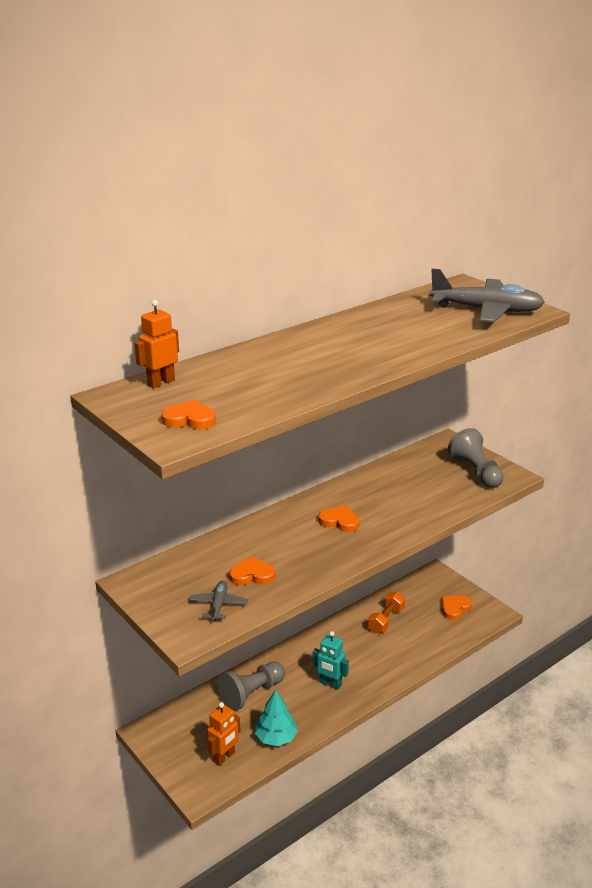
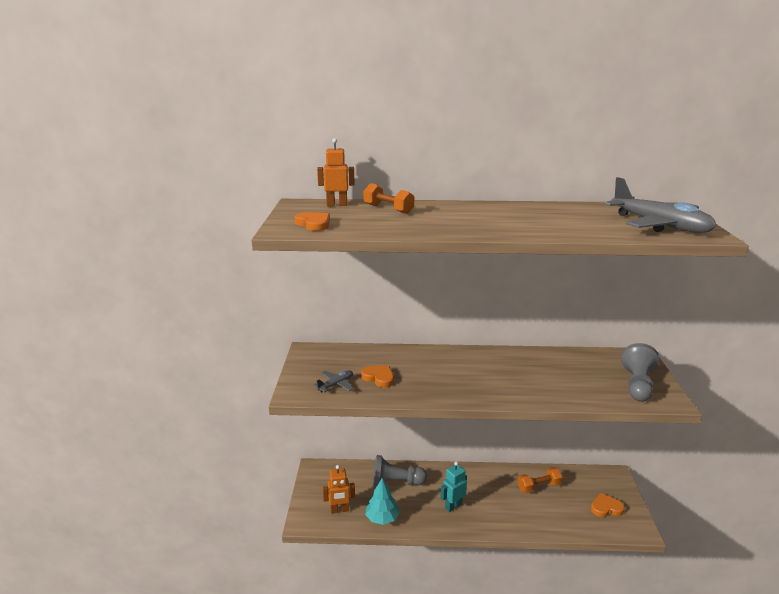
camera: 40 degrees right, 5 degrees down
(227, 370) = (388, 209): none -> orange dumbbell
(330, 684) = (453, 506): turquoise robot -> turquoise robot turned 75 degrees clockwise
(339, 521) = (480, 372): orange heart -> none

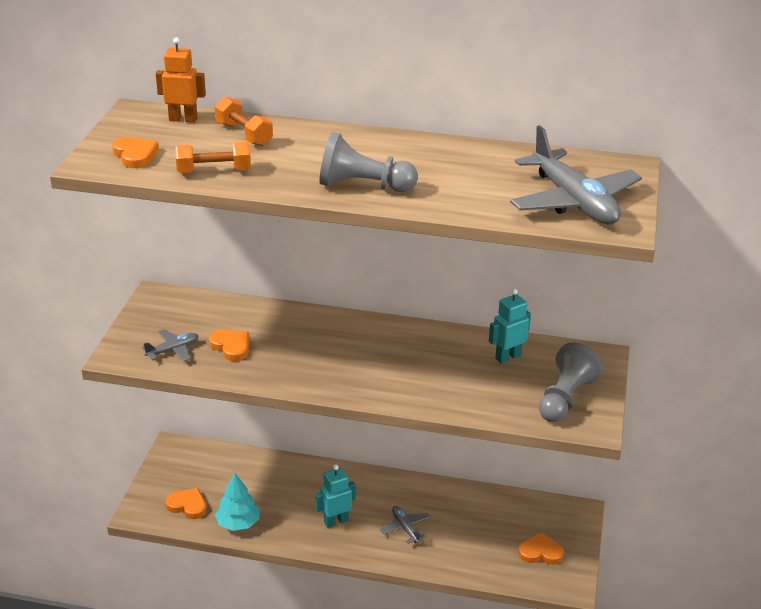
camera: 10 degrees right, 10 degrees up
(339, 510) = (187, 505): orange robot -> orange heart
(396, 482) = (273, 480): grey pawn -> grey pawn (363, 186)
(504, 504) = (405, 528): none -> grey plane
(539, 487) = (463, 513): orange dumbbell -> orange dumbbell (214, 171)
(579, 363) = (508, 357): none -> turquoise robot

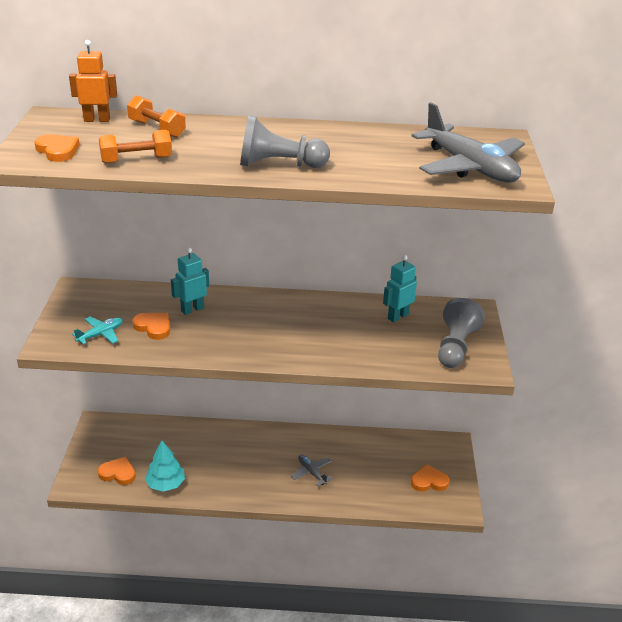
camera: 10 degrees left, 0 degrees up
(173, 350) = (100, 334): grey plane -> turquoise plane
(336, 521) = (251, 473): turquoise robot -> turquoise robot (192, 309)

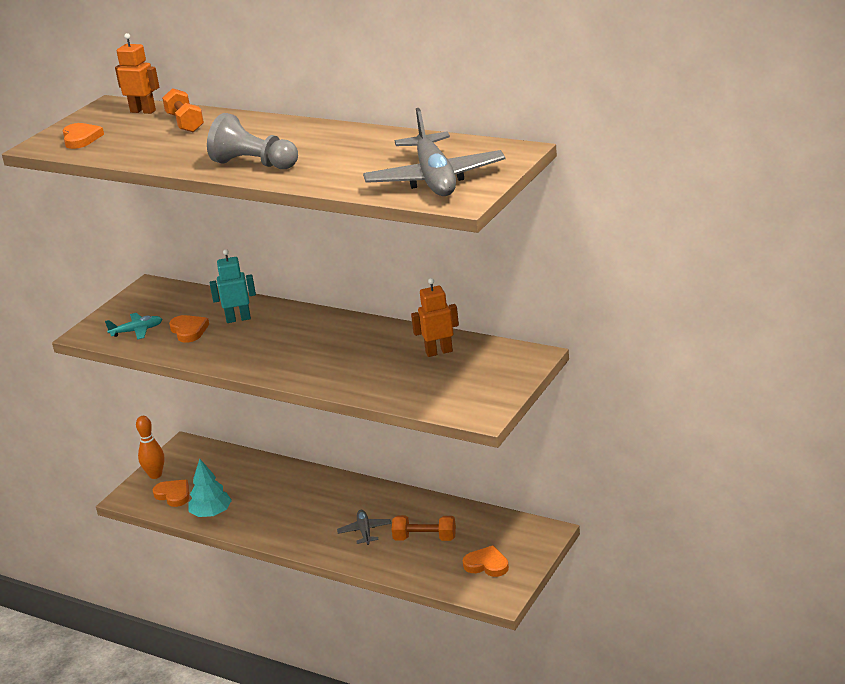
camera: 30 degrees right, 5 degrees down
(87, 457) = (155, 475): none -> orange bowling pin
(136, 160) = (136, 151): orange dumbbell -> orange dumbbell (425, 538)
(397, 316) = (439, 352): turquoise robot -> orange robot
(455, 347) = (471, 390): grey pawn -> none

